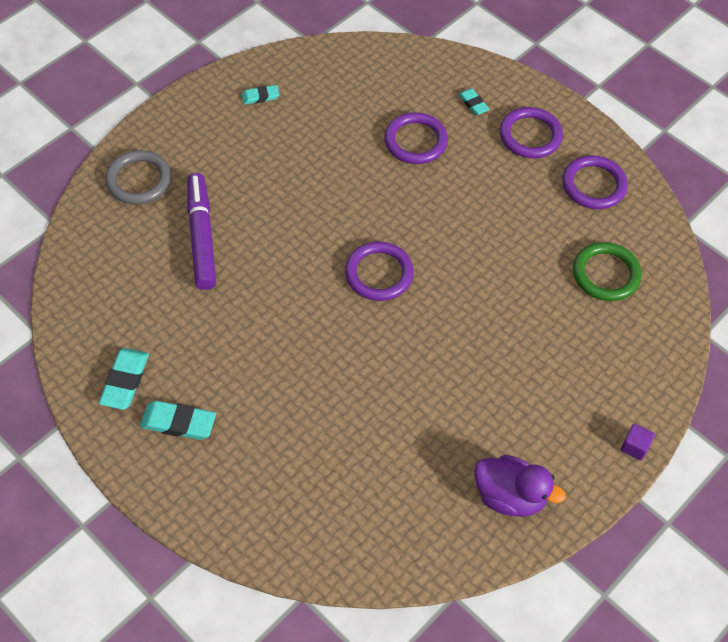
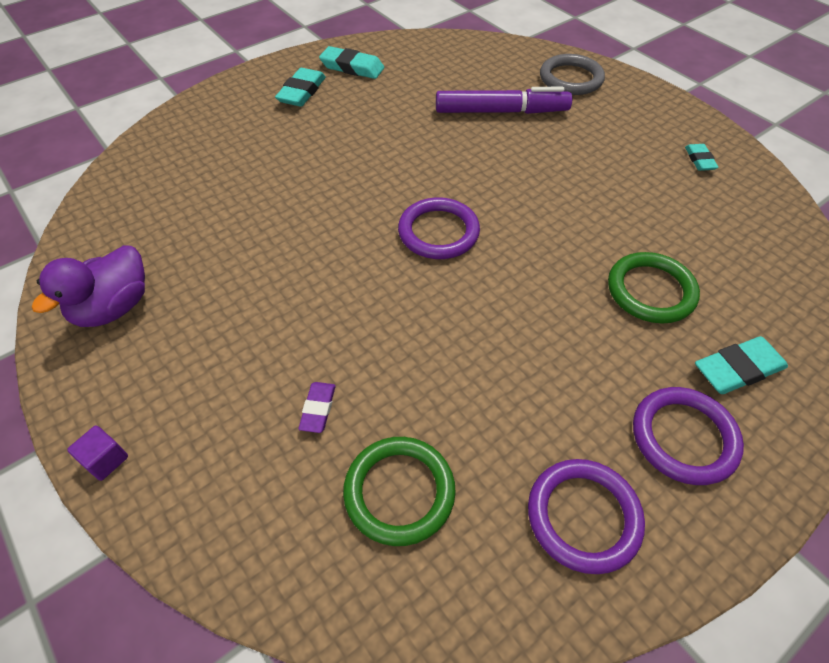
camera: 100 degrees right, 5 degrees down
(415, 141) = (650, 291): purple ring -> green ring
(473, 104) = (737, 369): turquoise eraser -> turquoise eraser, size x1.66
(562, 328) = (318, 409): none -> purple eraser

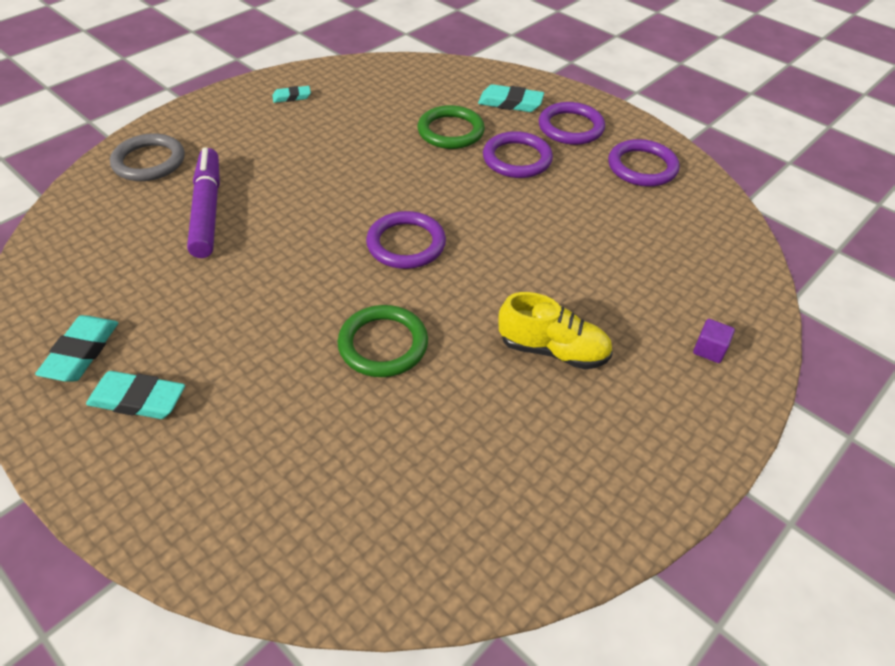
camera: 100 degrees left, 5 degrees down
(105, 460) = (730, 426): purple cube -> purple cube (709, 350)
(113, 307) = (572, 488): purple duck -> none
(262, 325) = (553, 350): none -> yellow shoe
(318, 409) = (622, 296): purple eraser -> none
(399, 492) = (666, 244): green ring -> green ring (383, 344)
(594, 352) = (517, 159): none -> purple ring
(737, 369) = (510, 103): turquoise eraser -> turquoise eraser turned 45 degrees counterclockwise

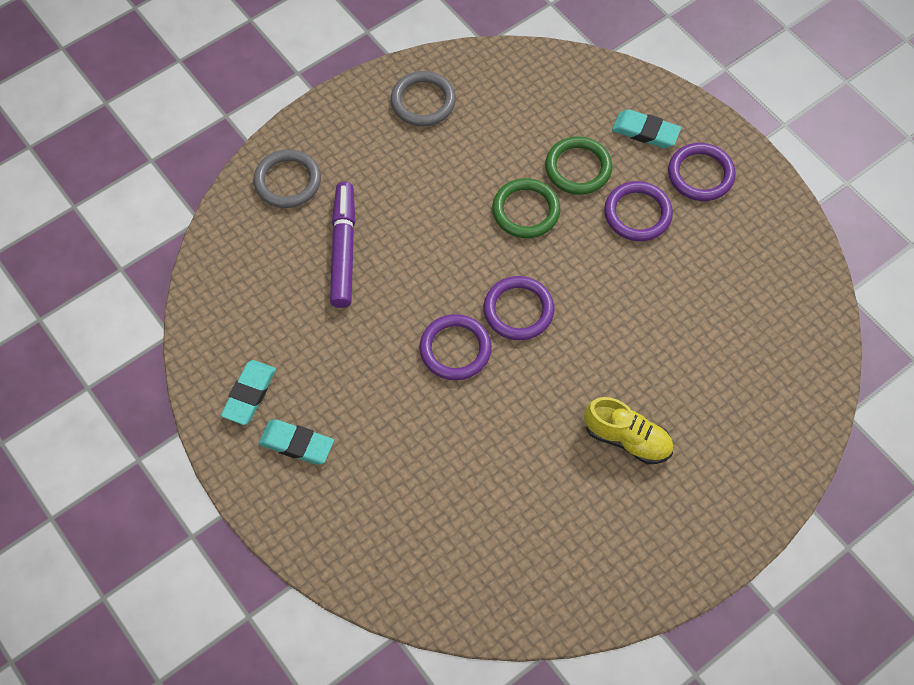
camera: 10 degrees right, 15 degrees up
(292, 97) = (423, 101): turquoise eraser -> grey ring
(383, 344) = (488, 416): green ring -> green ring (526, 211)
(642, 167) = (759, 237): purple ring -> purple ring (455, 349)
(709, 350) = (758, 455): purple cube -> none

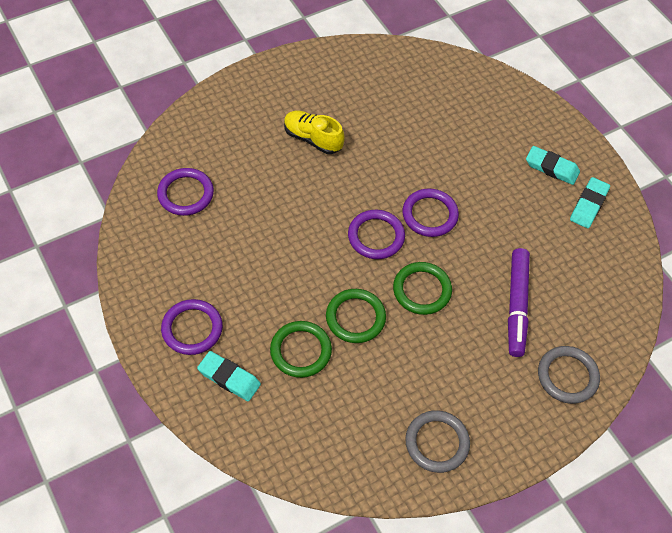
camera: 175 degrees left, 5 degrees down
(455, 252) = (422, 290): none -> green ring
(637, 214) = (259, 301): purple ring -> purple ring (186, 194)

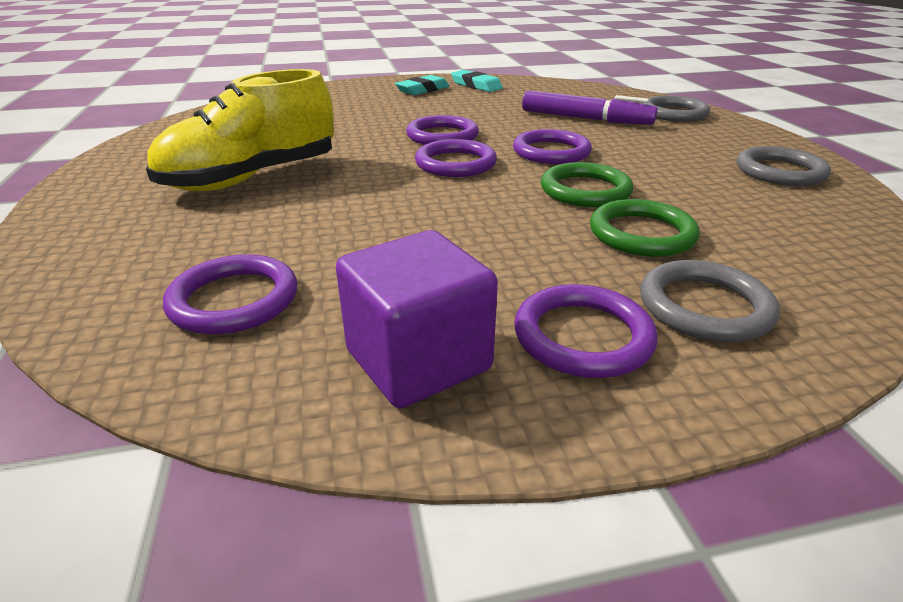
camera: 70 degrees left, 25 degrees down
(161, 273) = (418, 360): none -> purple cube
(229, 378) = (704, 306): turquoise eraser -> grey ring
(312, 139) = (252, 178): yellow shoe -> yellow shoe, size x1.68
(422, 290) = (551, 152): green ring -> purple ring

